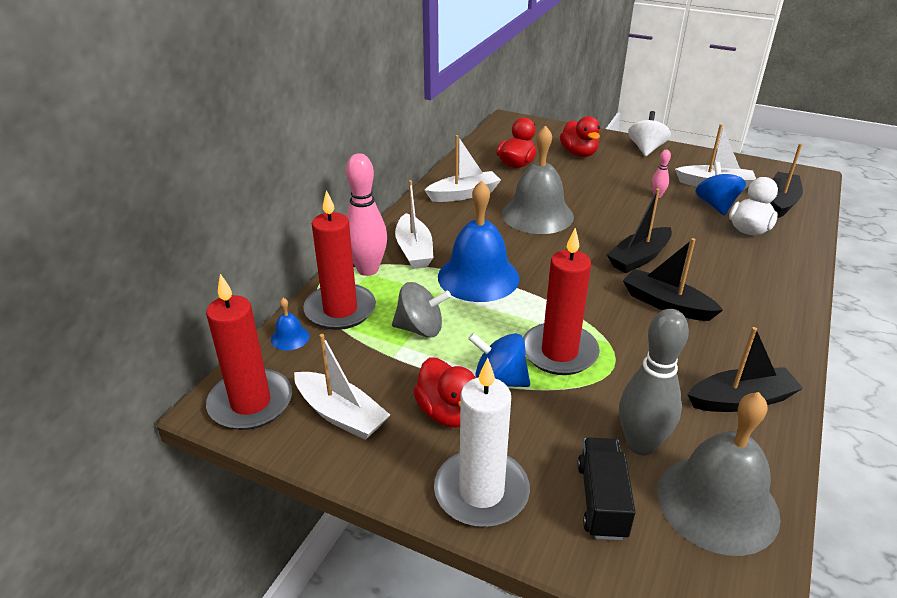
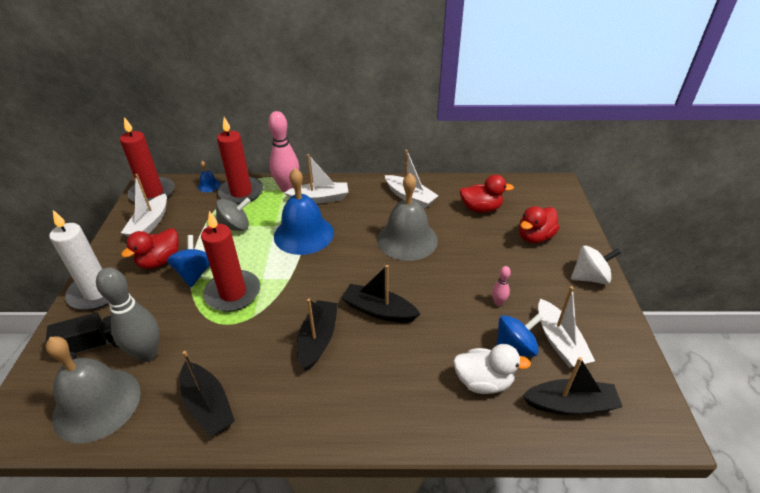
camera: 65 degrees right, 5 degrees up
(414, 250) = (320, 199): white boat -> white boat turned 150 degrees counterclockwise
(420, 329) = (235, 227): grey spinning top -> grey spinning top turned 90 degrees counterclockwise

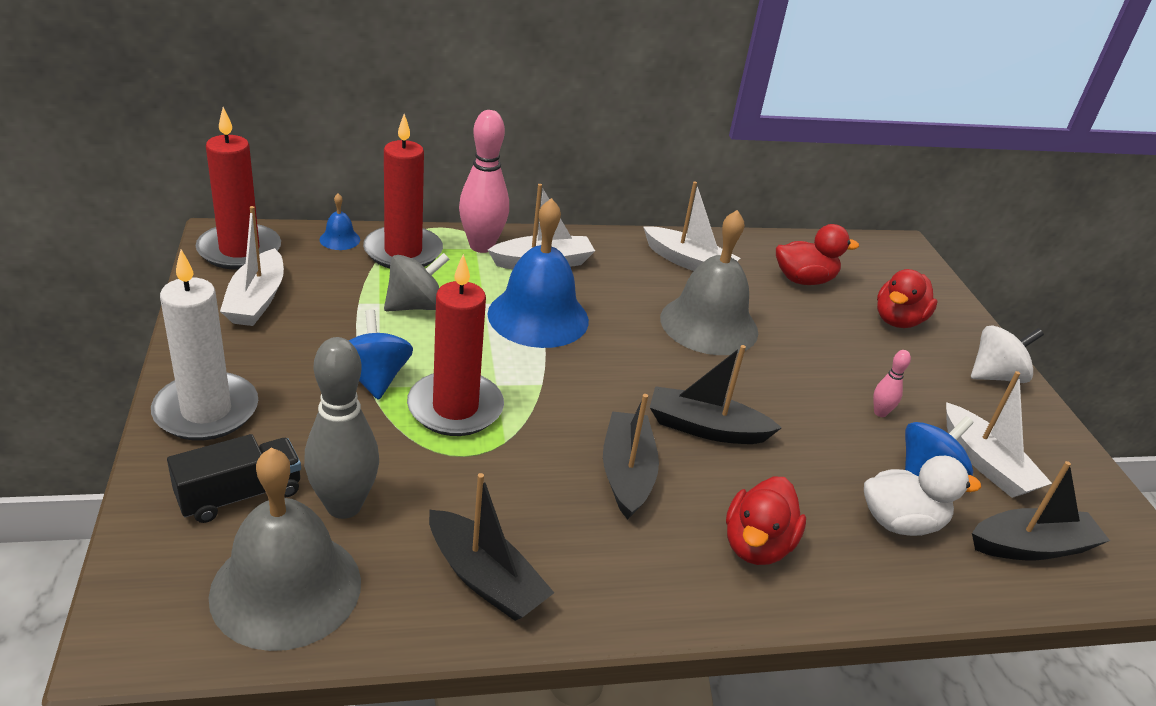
camera: 15 degrees left, 5 degrees down
(160, 261) = (302, 360): red duck -> red duck (756, 545)

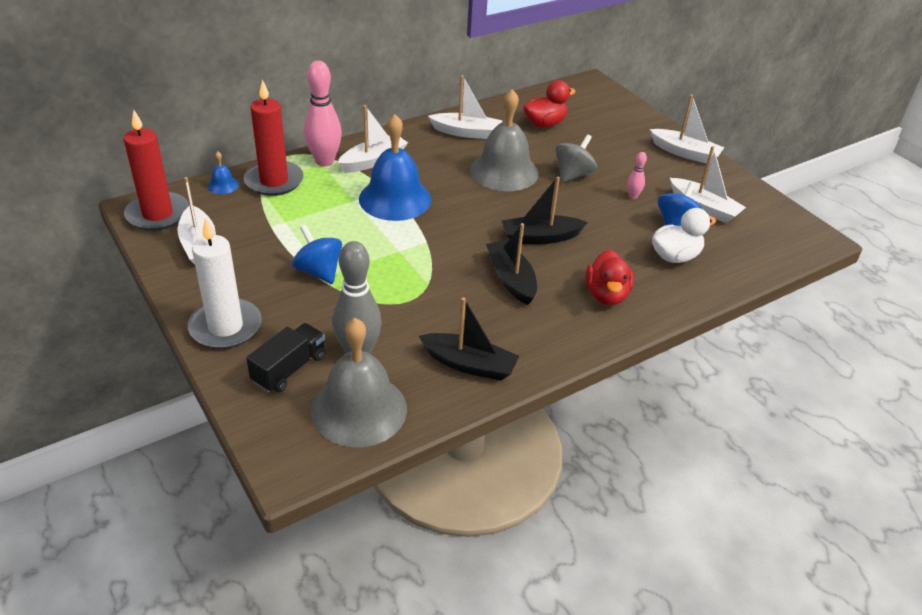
camera: 20 degrees left, 5 degrees up
(415, 306) = (310, 216): grey spinning top -> grey spinning top (573, 175)
(455, 408) = (383, 273): red candle -> none
(898, 320) = (614, 134): red duck -> none
(995, 376) = (685, 153): white spinning top -> white boat
(1032, 546) = (748, 247): black boat -> none

